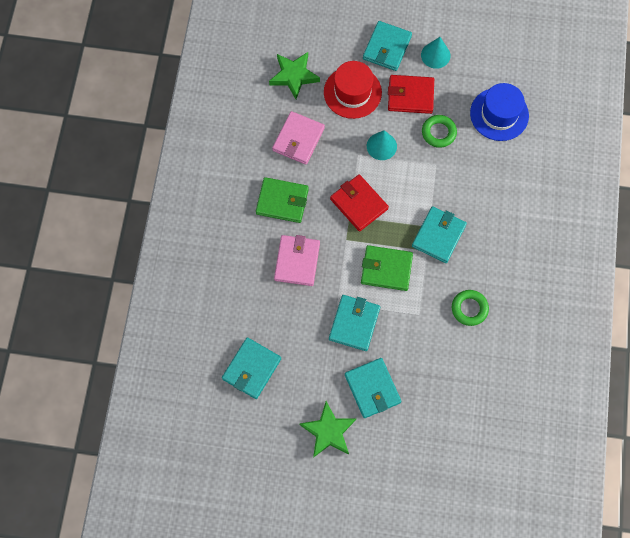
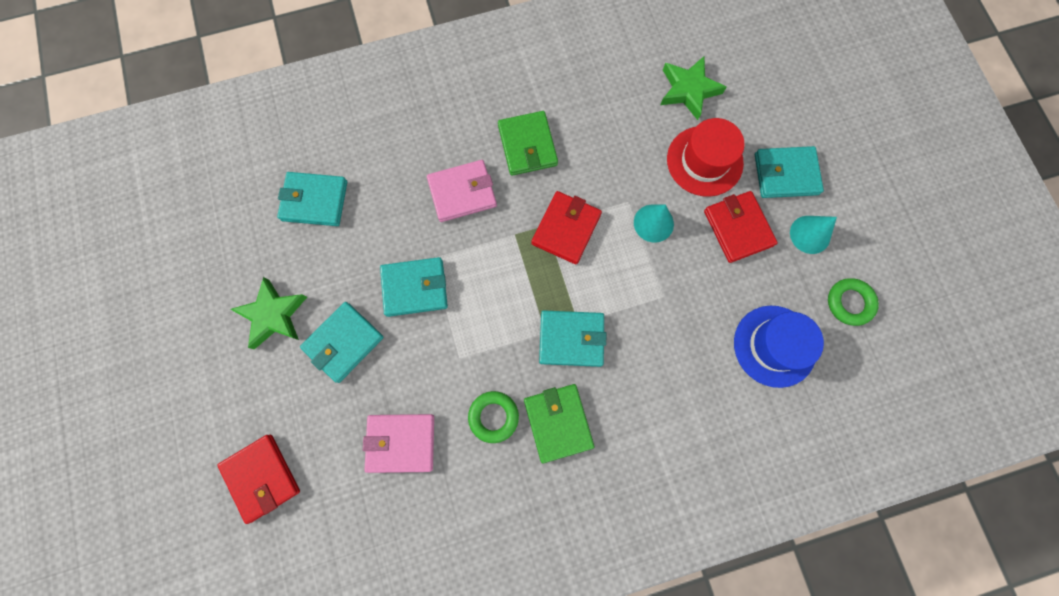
camera: 65 degrees right, 5 degrees up
(298, 139) = (612, 129): pink wallet -> pink wallet (401, 442)
(386, 269) = (499, 295): green wallet -> green wallet (558, 422)
(438, 133) = (707, 282): green ring -> green ring (849, 303)
(444, 481) = (262, 477): none -> red wallet

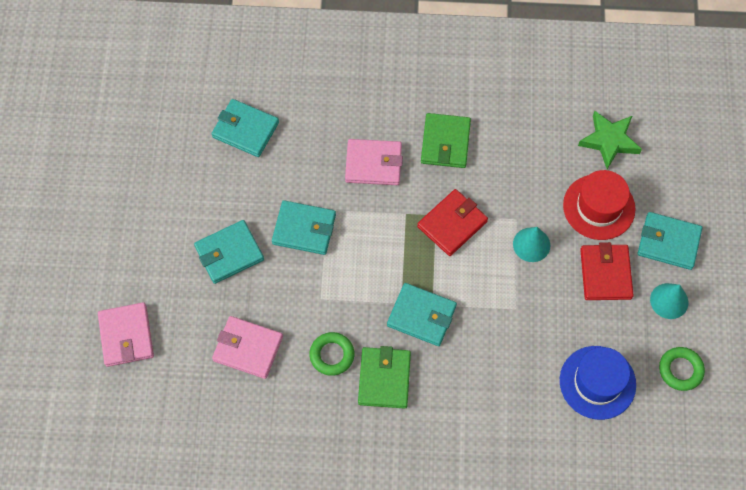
camera: 20 degrees right, 10 degrees down
(262, 477) = (126, 336): red wallet -> pink wallet
(273, 315) = (179, 211): green star -> none

